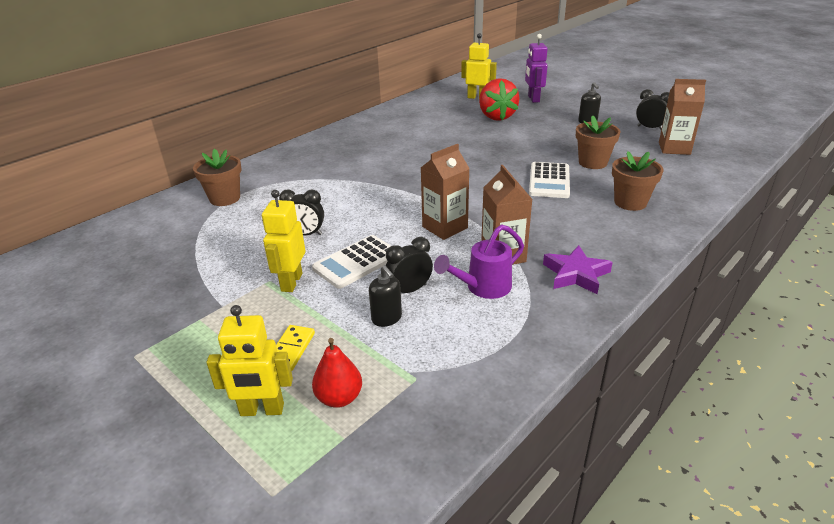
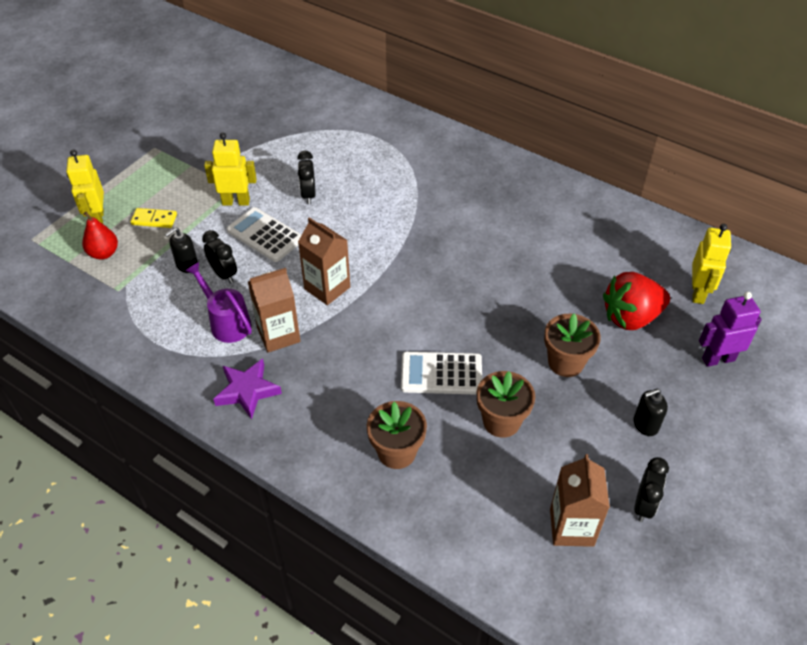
camera: 80 degrees right, 15 degrees up
(225, 198) = (367, 130): brown flower pot -> brown flower pot (565, 362)

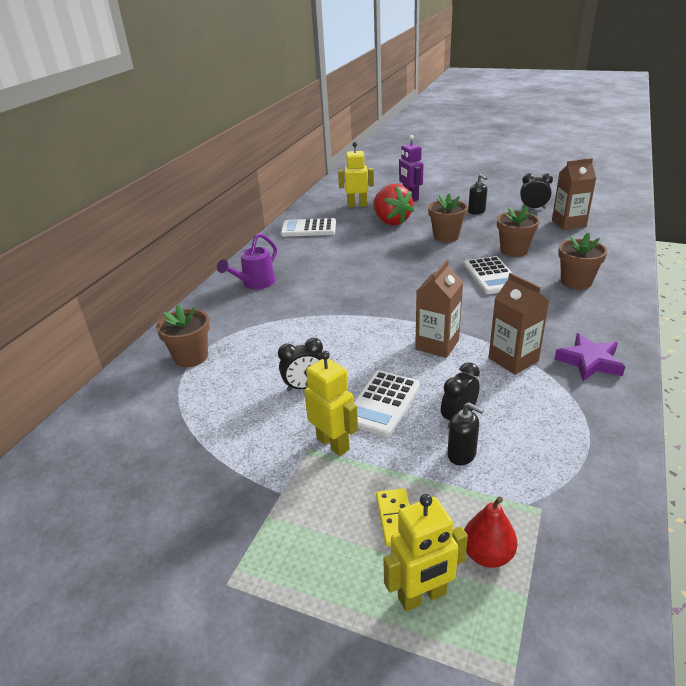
camera: 100 degrees left, 15 degrees down
(227, 323) = (523, 396): purple watering can -> purple watering can (255, 283)
(236, 202) = (333, 443): yellow robot -> yellow robot turned 150 degrees clockwise
(380, 136) = (191, 357): none -> brown flower pot
(626, 234) = (309, 228): none -> white calculator

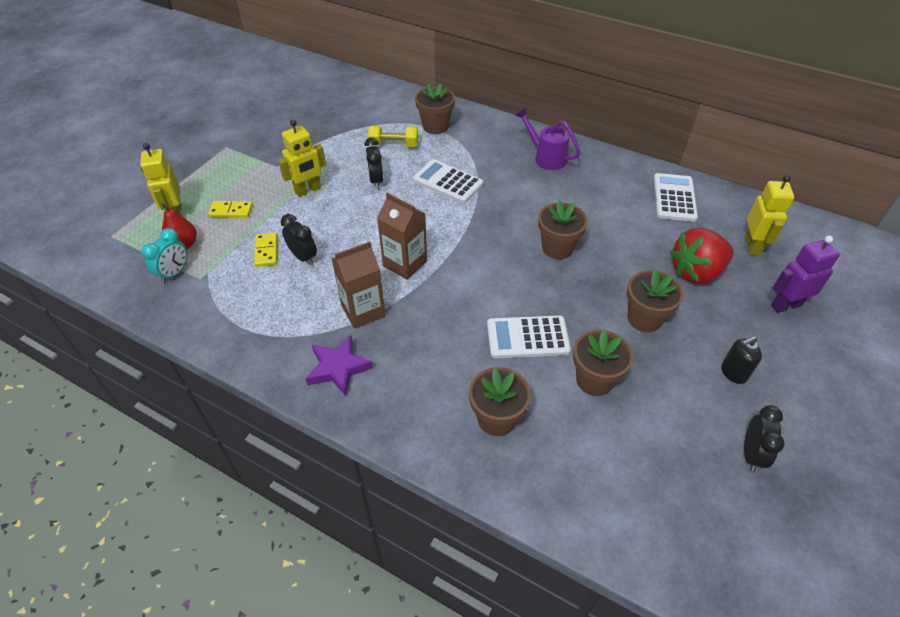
camera: 95 degrees right, 15 degrees up
(230, 384) = (394, 145): none -> yellow dumbbell
(382, 403) = (339, 219): white calculator -> white calculator (447, 182)
(384, 270) = (557, 248): none -> brown flower pot
(462, 455) = (266, 251): black soap dispenser -> yellow domino
(546, 544) = (174, 273): none -> turquoise clock
(568, 223) = (685, 482): brown carton -> none

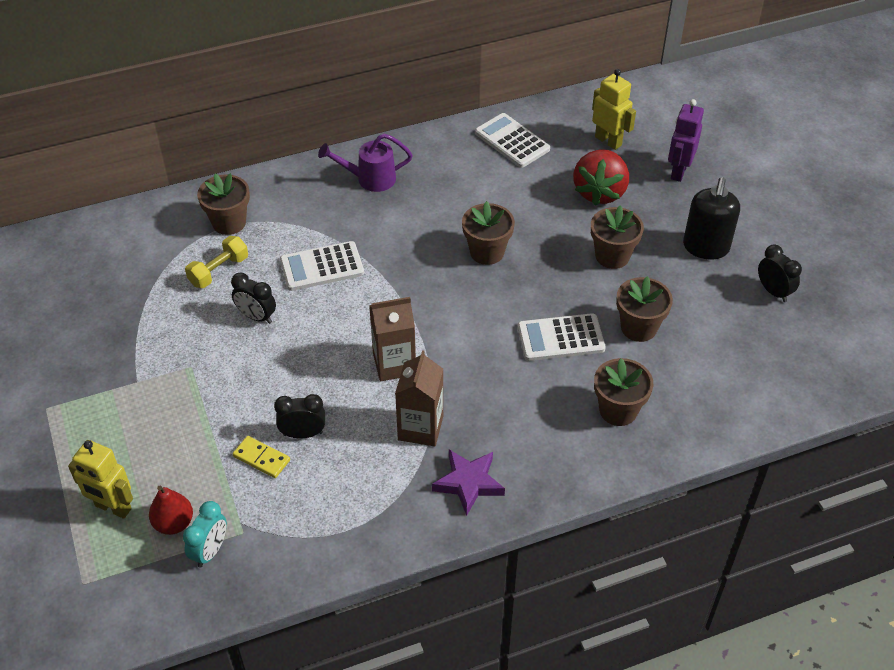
camera: 50 degrees left, 0 degrees up
(174, 273) = (210, 551): turquoise clock -> turquoise clock turned 45 degrees clockwise
(231, 211) = (165, 457): yellow domino -> none
(308, 190) = (208, 377): yellow robot -> none
(527, 337) = (560, 338): white calculator -> white calculator turned 45 degrees clockwise
(733, 373) = (705, 247): black soap dispenser -> black soap dispenser, size x1.72

